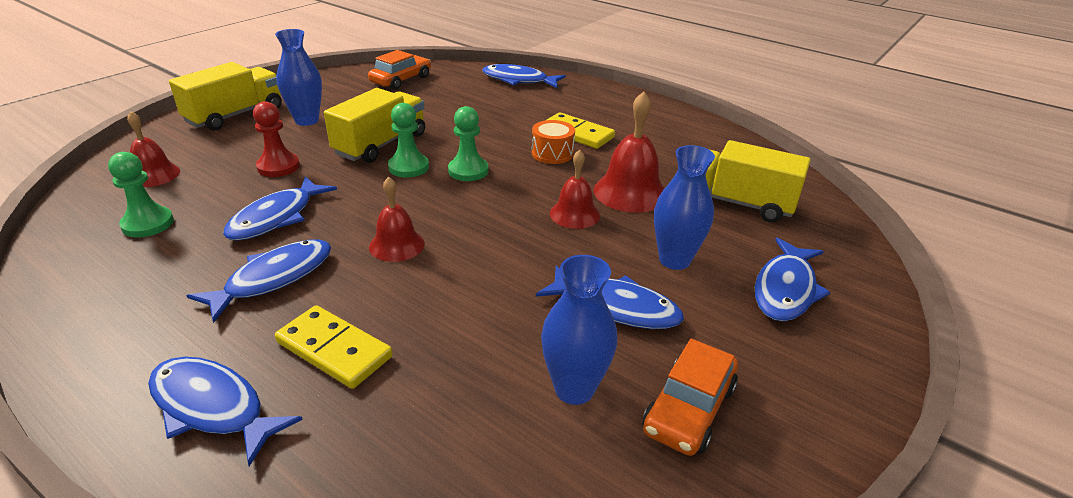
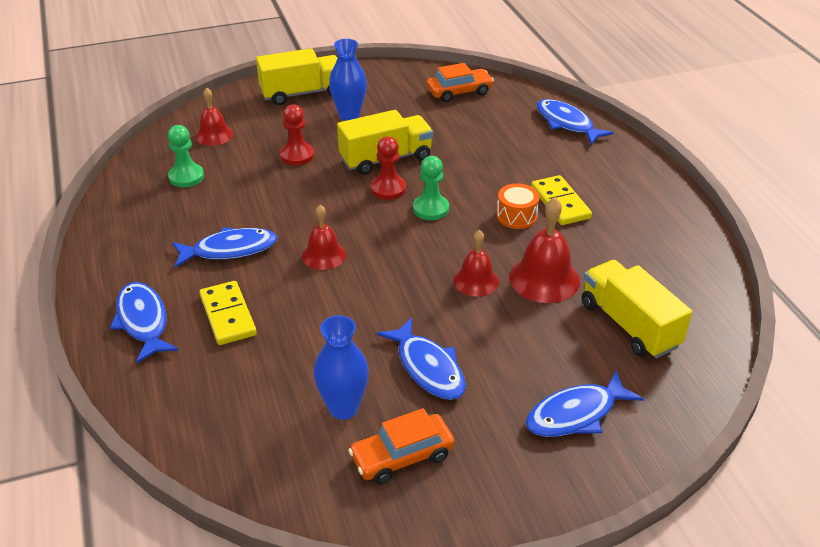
camera: 35 degrees right, 5 degrees up
(276, 217) = (264, 201): blue fish -> none
(408, 167) = (388, 189): green pawn -> red pawn
(674, 260) = (513, 352): blue vase -> none

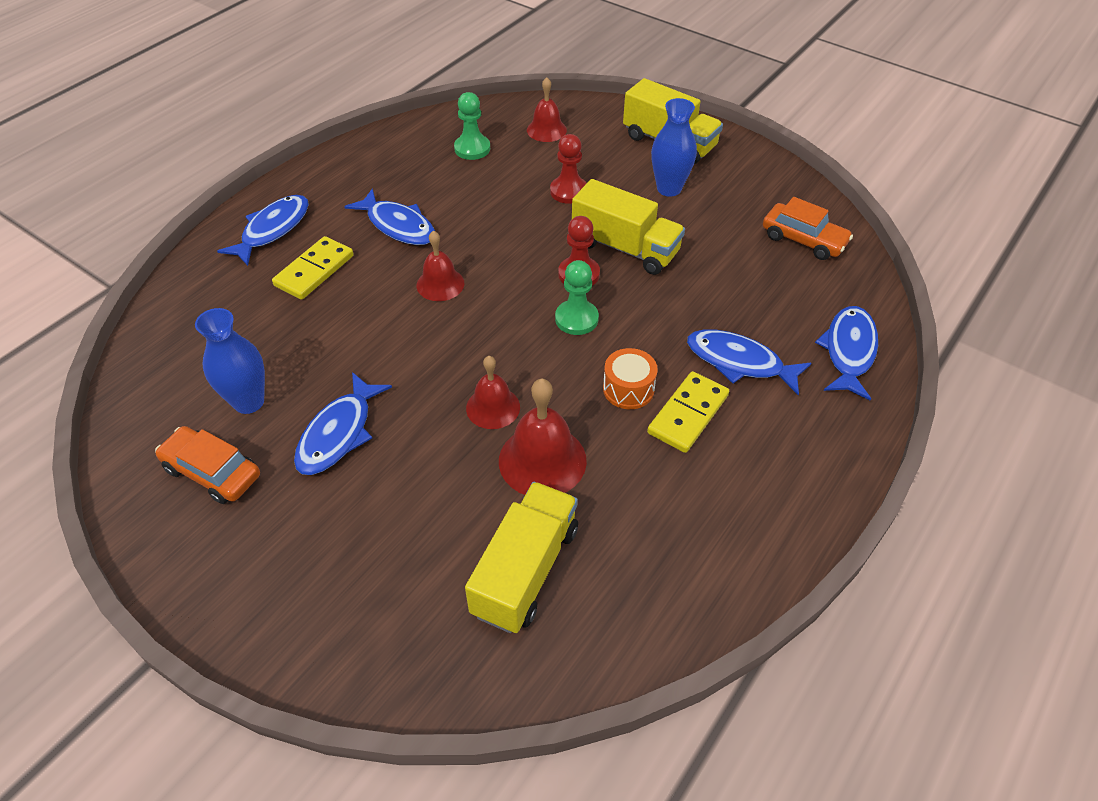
camera: 55 degrees right, 10 degrees up
(576, 414) = (349, 583): blue fish -> blue fish (739, 362)

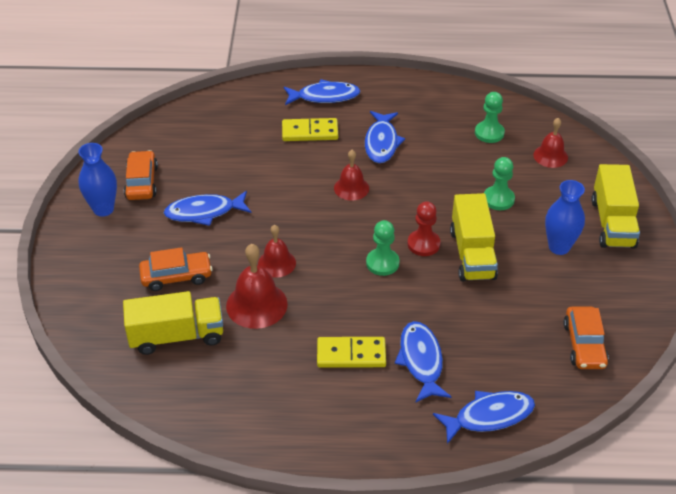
camera: 55 degrees right, 5 degrees down
(249, 402) = (195, 167): blue vase -> blue vase (103, 209)
(421, 519) = (176, 276): none -> orange car
(568, 191) = (498, 199): red pawn -> green pawn
(628, 389) = (346, 316): orange drum -> none

